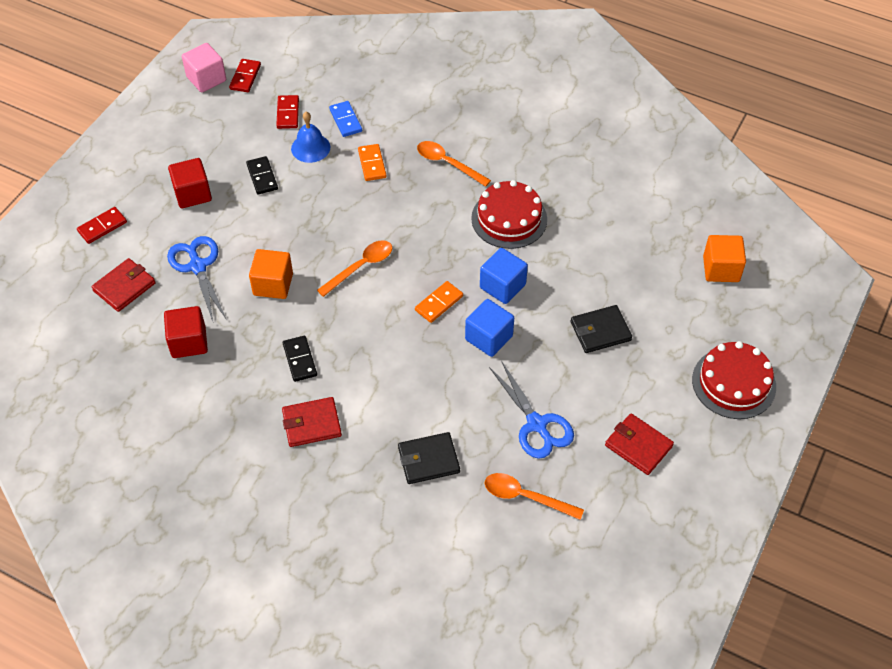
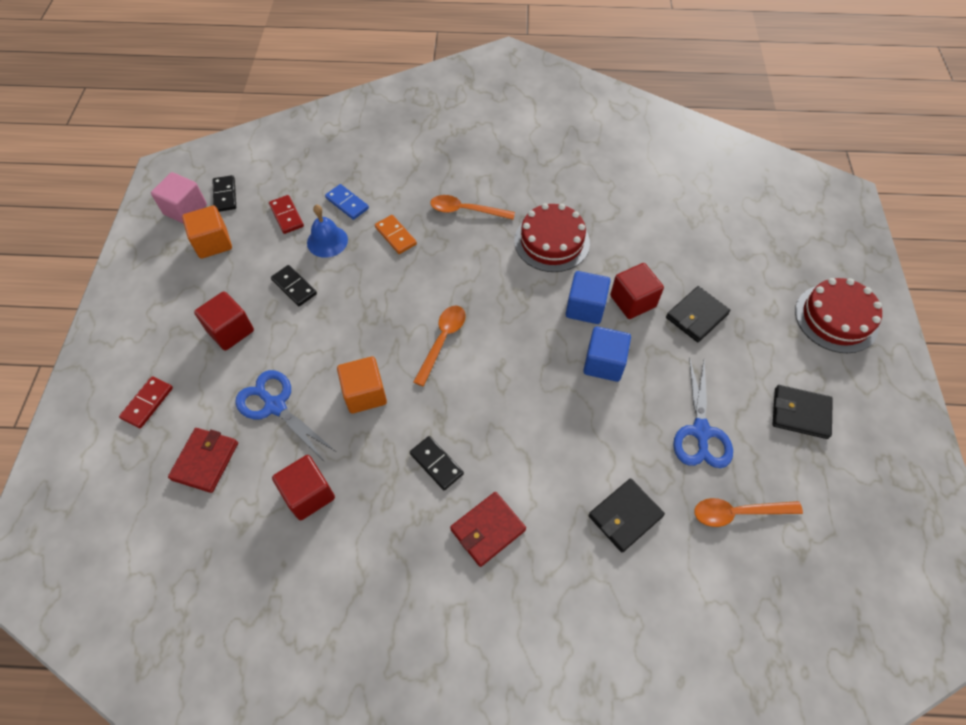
camera: 25 degrees left, 5 degrees up
(245, 77) = (225, 195): red domino -> black domino
(439, 303) = (537, 348): orange domino -> none
(537, 425) = (701, 432): blue scissors -> blue scissors turned 60 degrees clockwise
(550, 297) = (633, 301): none -> red cube
(638, 446) = (800, 413): red wallet -> black wallet
(721, 269) = (756, 220): orange cube -> orange cube (213, 243)

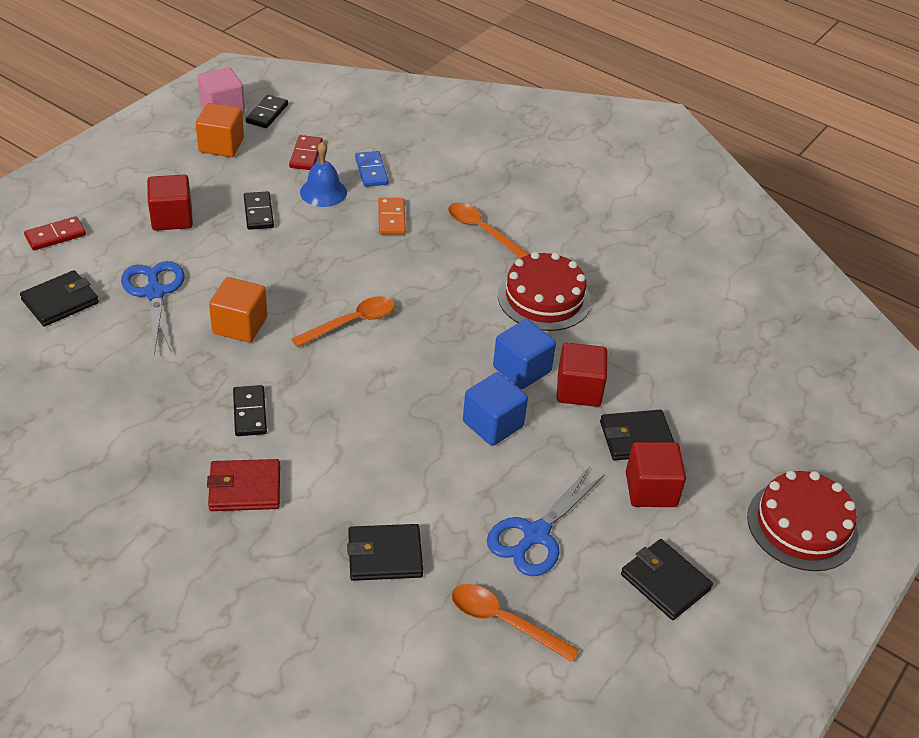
camera: 30 degrees right, 15 degrees down
(205, 461) = (60, 301): red wallet -> black wallet
(308, 494) = (118, 372): red cube -> red cube (651, 490)

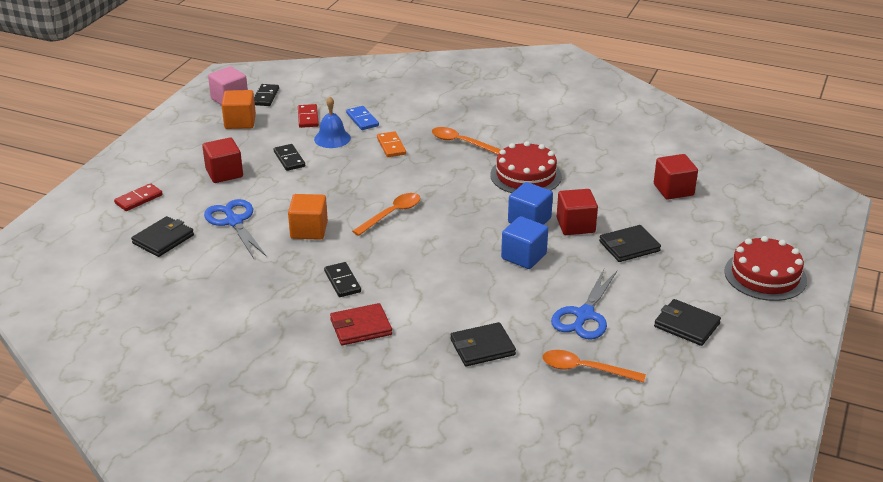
camera: 10 degrees left, 10 degrees down
(651, 490) = (652, 274): red cube -> red cube (673, 190)

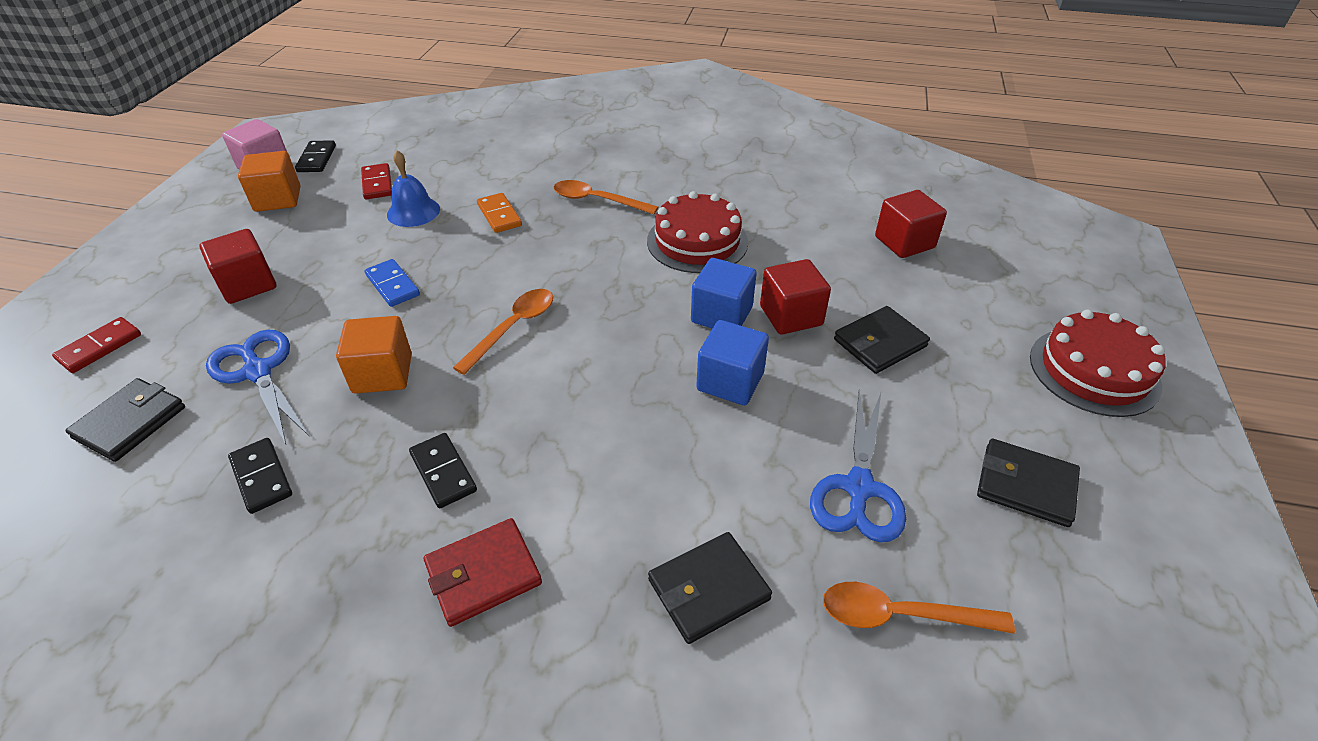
camera: 10 degrees left, 10 degrees up
(289, 159) = (350, 250): black domino -> black domino (261, 477)
(362, 120) = (454, 180): blue domino -> blue domino (393, 285)

